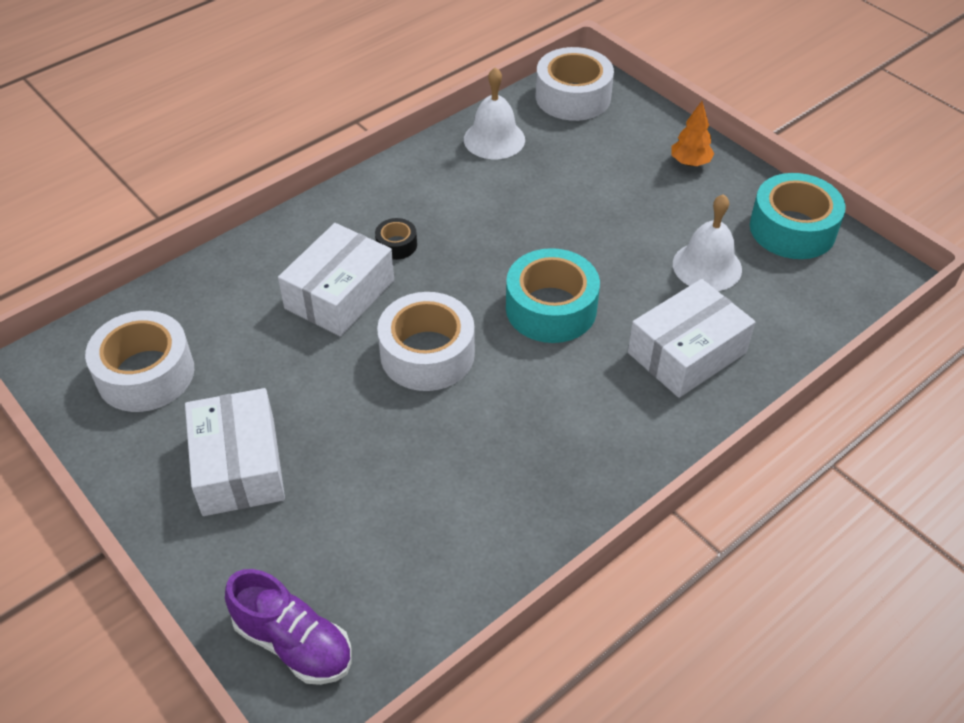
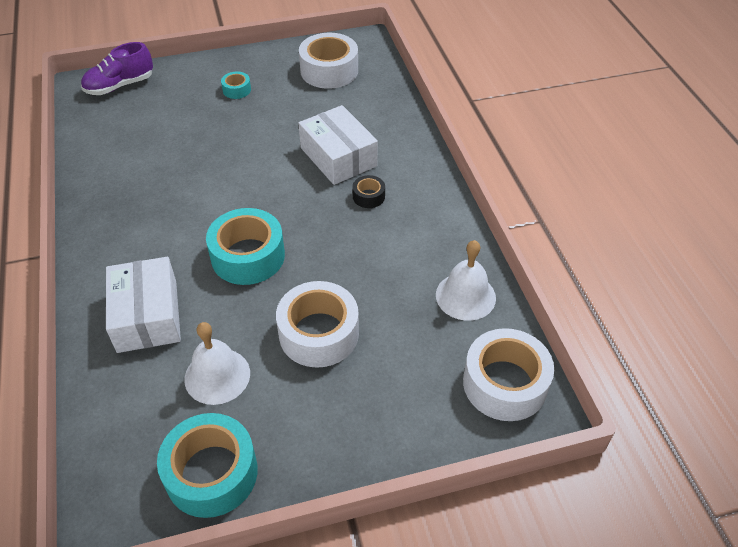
camera: 115 degrees right, 0 degrees up
(239, 466) = (237, 90): white box -> turquoise tape
(427, 354) = (256, 181): white tape -> white tape (319, 333)
(690, 163) = (352, 436): orange tree -> none

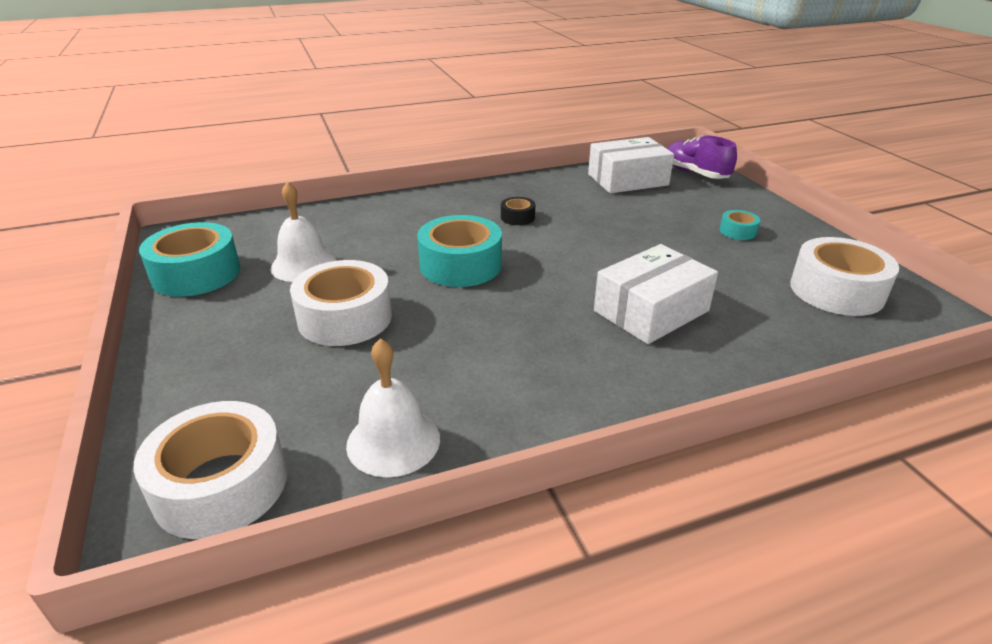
camera: 85 degrees right, 15 degrees down
(147, 316) = (382, 225): white box -> white box (627, 180)
(368, 196) = (581, 340): black tape -> black tape (517, 217)

